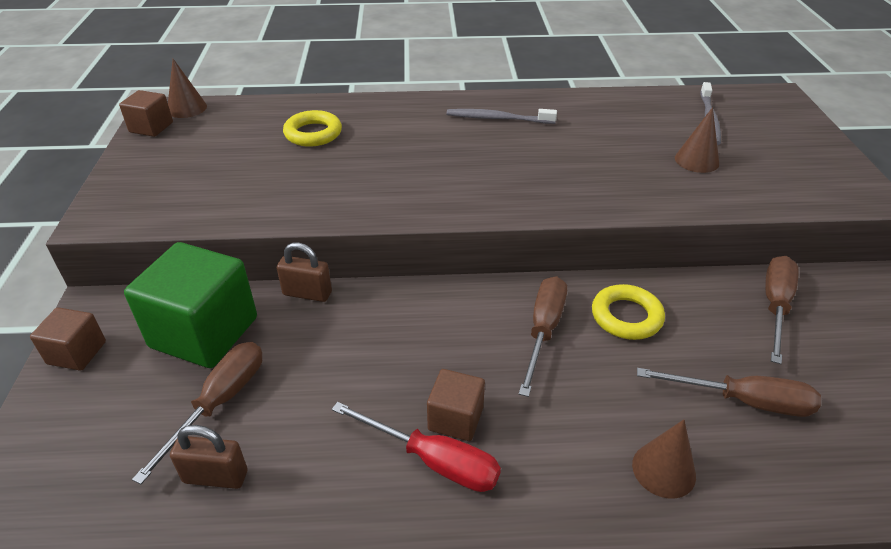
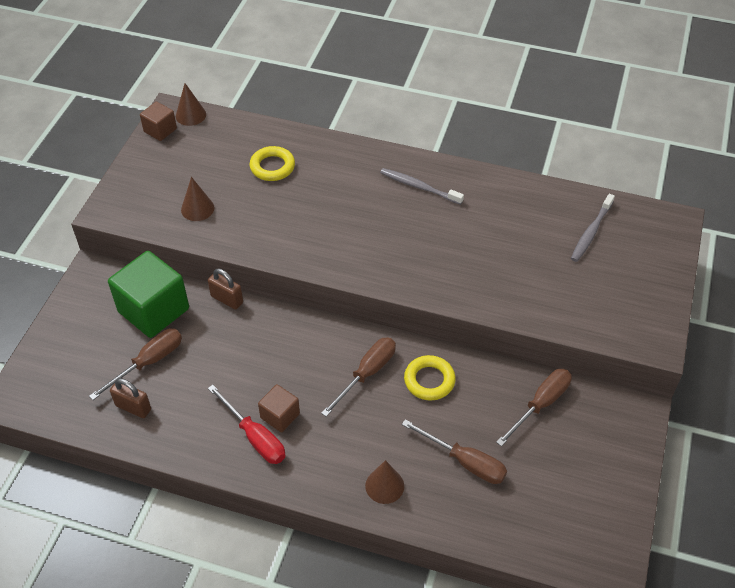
camera: 20 degrees right, 10 degrees up
(77, 353) = (76, 303): brown cube -> none
(696, 160) = (547, 272): brown cone -> brown cone (197, 208)

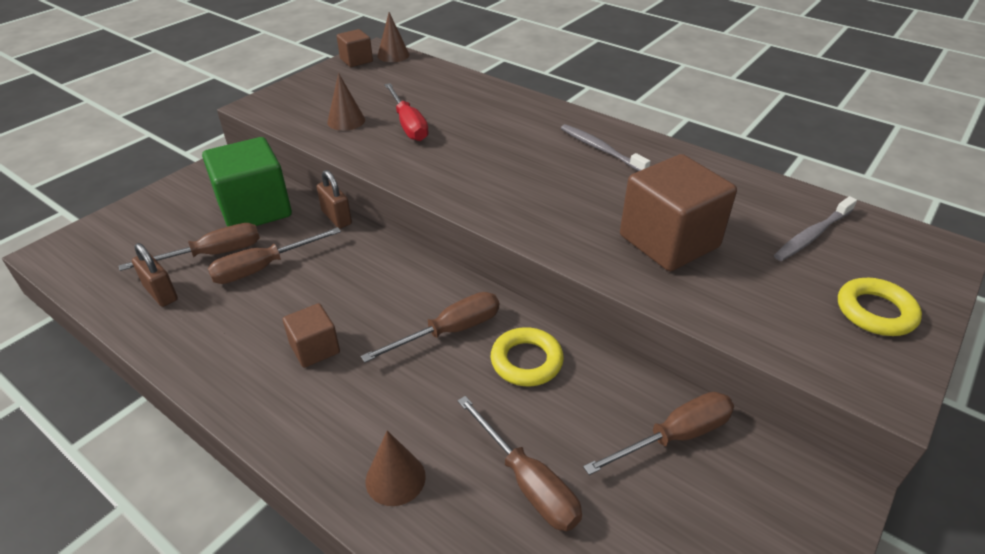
camera: 20 degrees right, 10 degrees down
(198, 362) = (263, 268): none -> brown screwdriver
(254, 437) = (269, 364): red screwdriver -> red screwdriver (408, 125)
(272, 167) = (446, 104): yellow ring -> yellow ring (875, 312)
(499, 265) = (669, 241): none -> brown cube

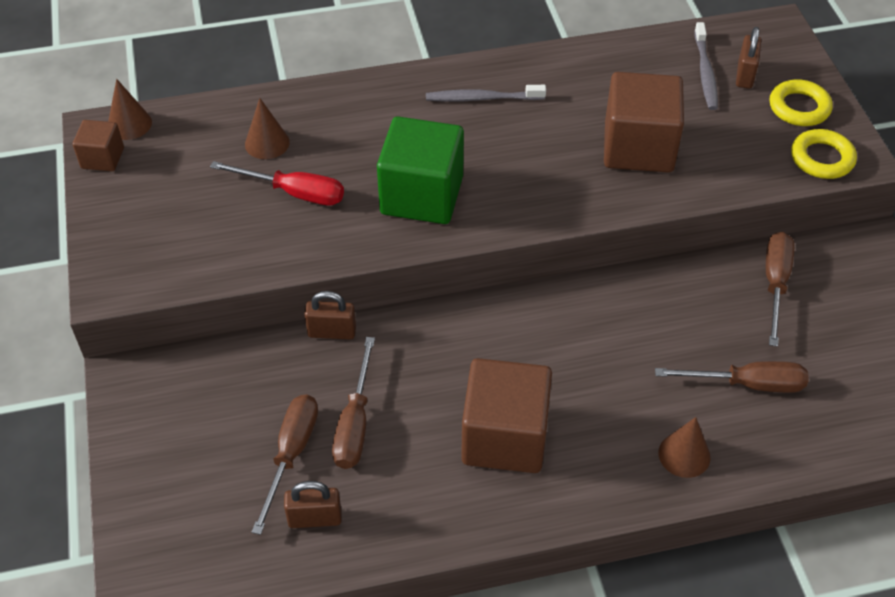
camera: 50 degrees left, 10 degrees up
(255, 209) = (247, 388): green cube -> green cube (421, 195)
(315, 348) = (504, 437): brown cube -> brown cube, size x1.95
(346, 121) = (231, 233): brown cone -> brown cone (267, 143)
(449, 331) = (566, 340): brown screwdriver -> none
(526, 361) = (640, 314): yellow ring -> yellow ring (822, 158)
(851, 258) = (745, 75): none -> brown padlock

